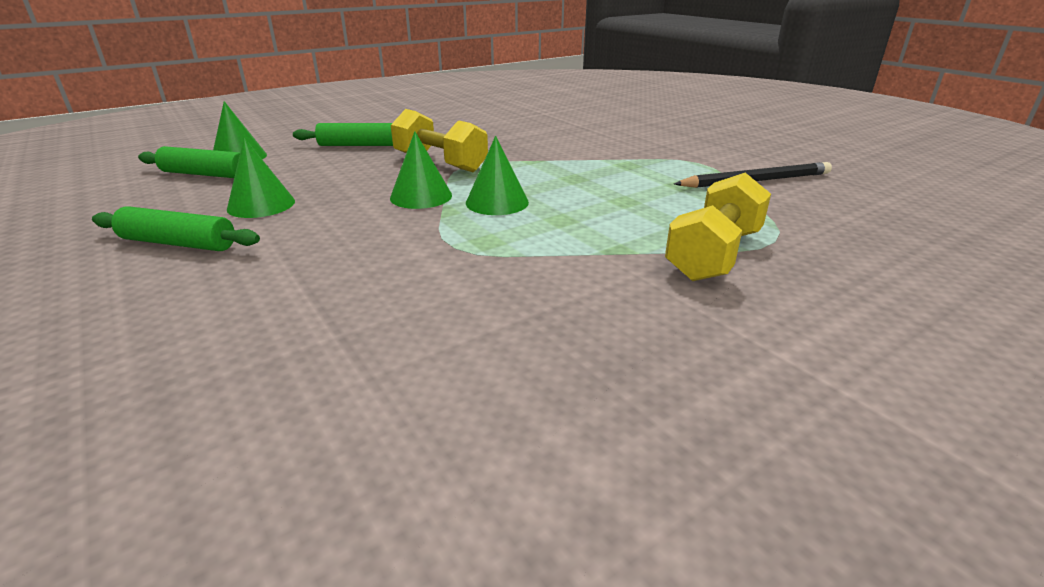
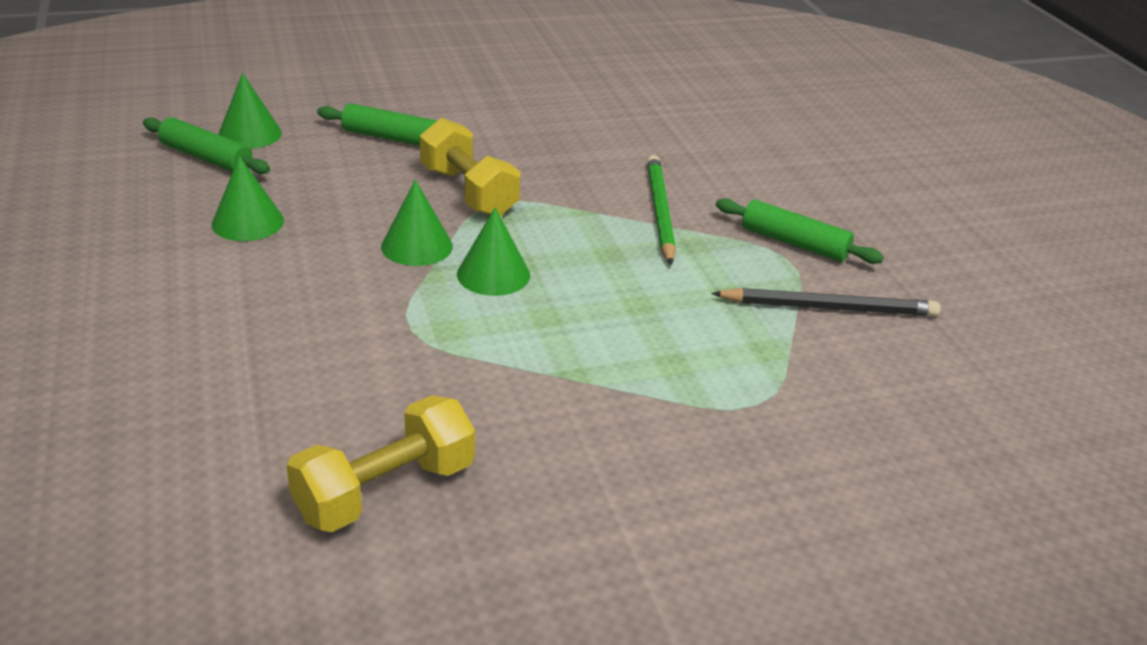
camera: 15 degrees right, 5 degrees up
(178, 243) = (155, 262): green rolling pin -> green rolling pin (794, 243)
(588, 153) = (659, 212): none -> green pencil
(714, 255) = (670, 406): yellow dumbbell -> yellow dumbbell (385, 491)

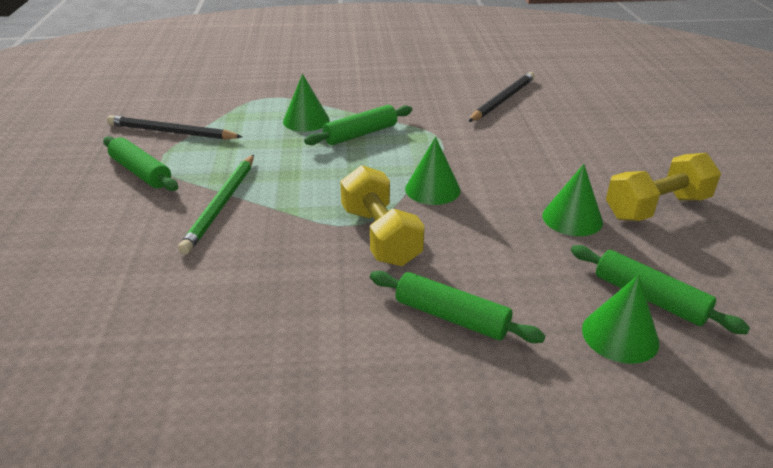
camera: 165 degrees left, 0 degrees up
(288, 442) = (502, 100): none -> black pencil
(385, 491) = (456, 83): yellow dumbbell -> yellow dumbbell (656, 207)
(493, 274) = (380, 165): green cone -> green cone (306, 120)
(541, 328) = (361, 134): none -> green rolling pin

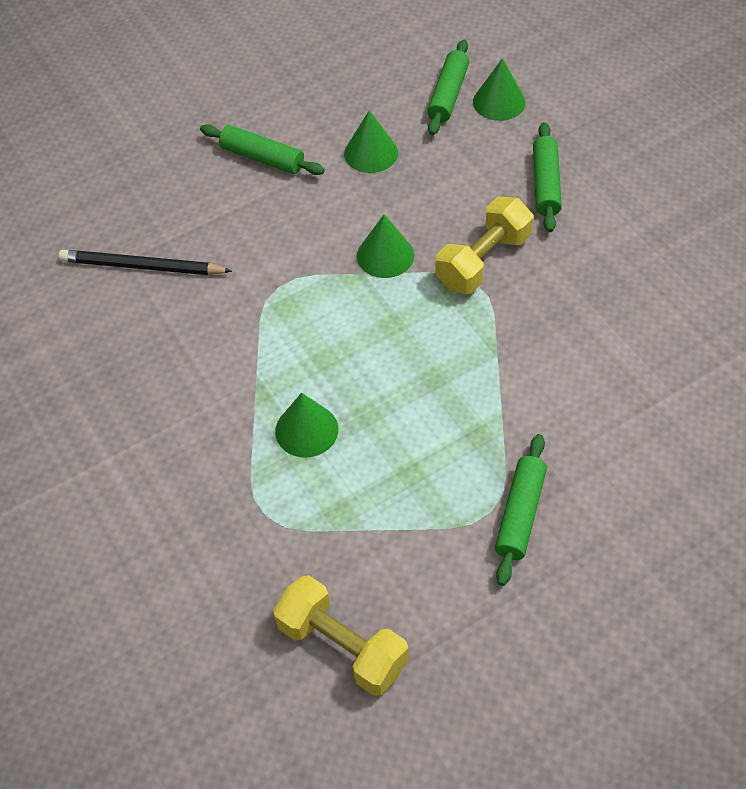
camera: 115 degrees left, 20 degrees up
(171, 132) = (421, 553): black pencil -> none
(221, 205) = (522, 400): green pencil -> none
(361, 134) = (309, 360): green rolling pin -> green rolling pin (262, 158)
(656, 207) = (318, 108): yellow dumbbell -> yellow dumbbell (342, 647)

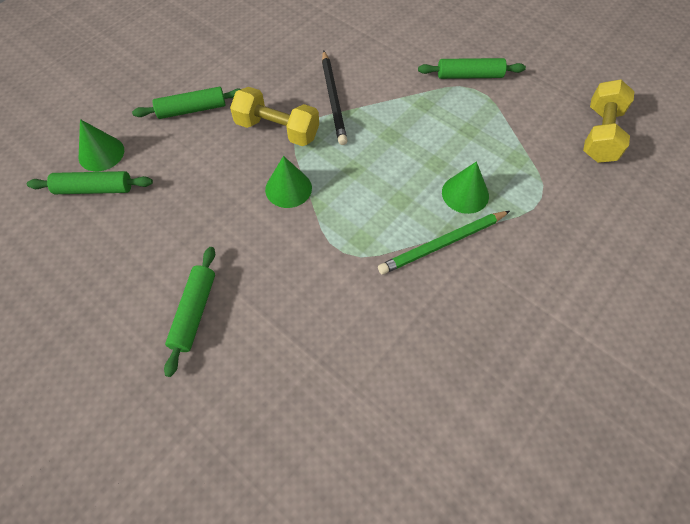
camera: 110 degrees left, 5 degrees up
(142, 267) = (356, 371): black pencil -> black pencil (333, 99)
(246, 382) = (443, 244): none -> green pencil
(371, 153) = (174, 227): green cone -> none

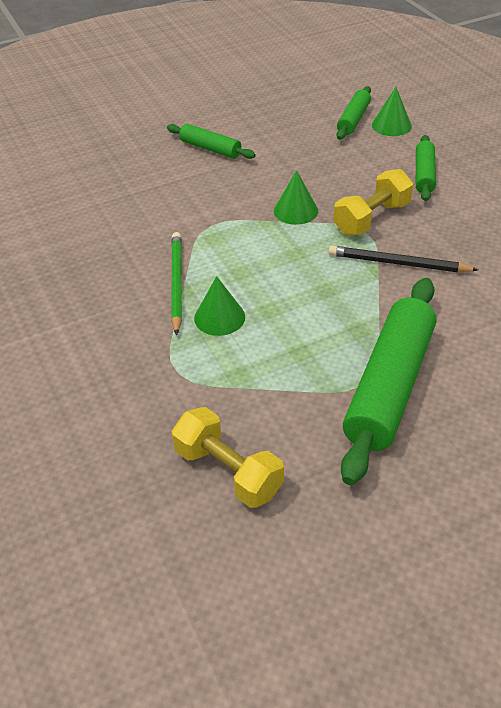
camera: 115 degrees right, 15 degrees down
(469, 76) = (389, 386): green rolling pin -> green rolling pin, size x1.93

